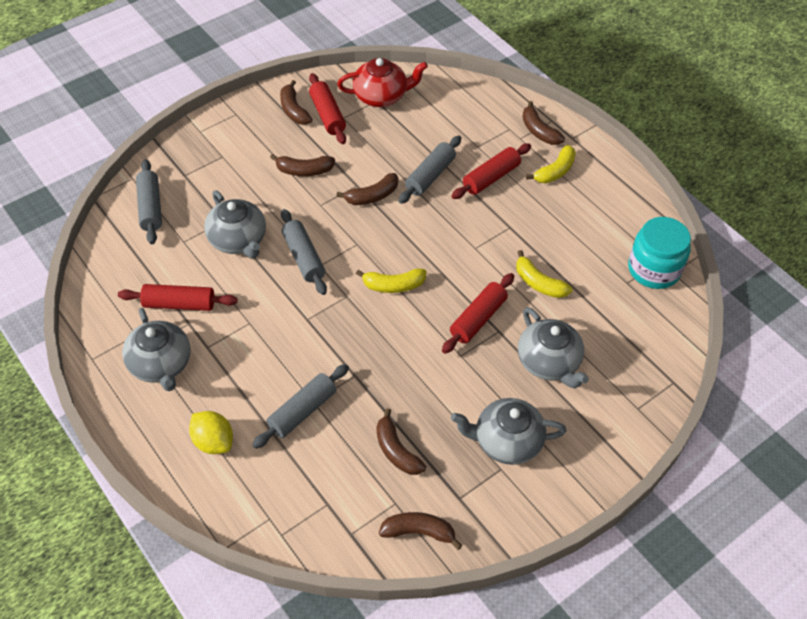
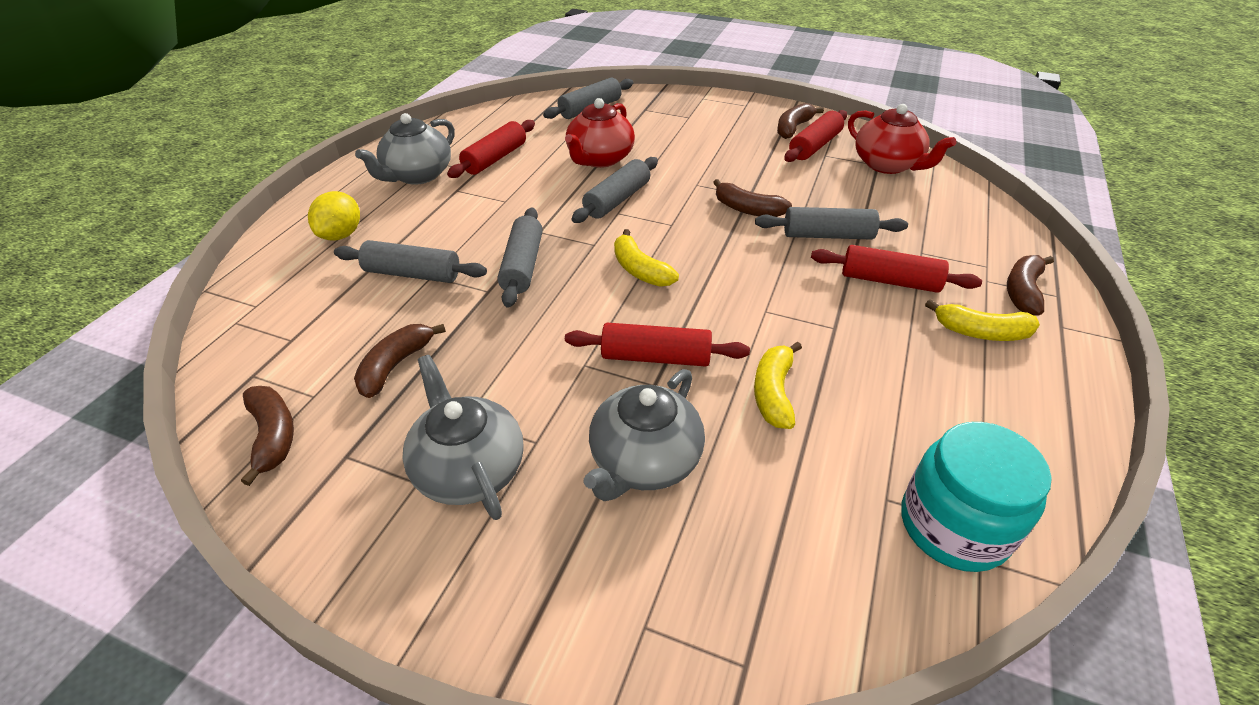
camera: 60 degrees right, 10 degrees down
(179, 304) = (495, 159): red rolling pin -> red rolling pin turned 60 degrees clockwise
(238, 240) = (599, 159): grey teapot -> red teapot
(304, 170) = (727, 160): brown banana -> none
(341, 345) = (522, 266): none -> grey rolling pin

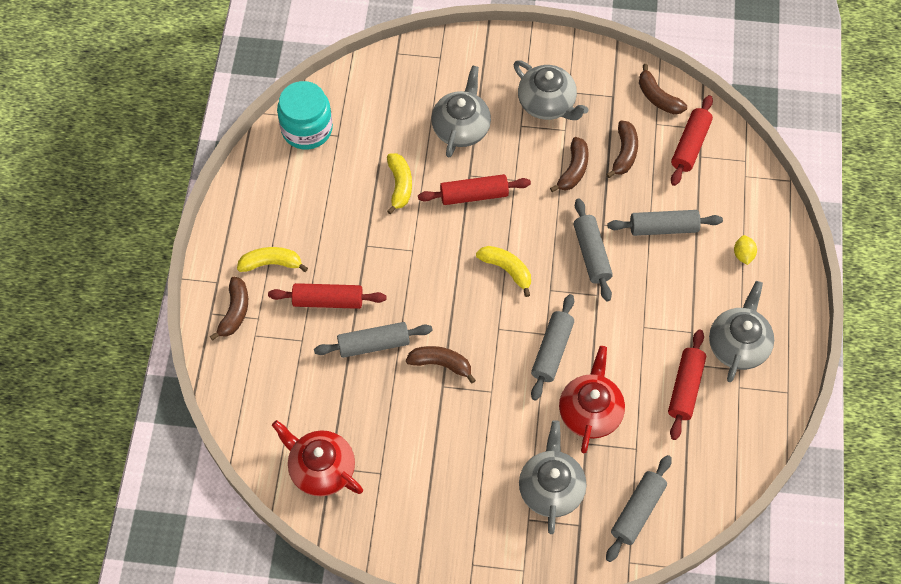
camera: 165 degrees right, 20 degrees up
(341, 235) = (743, 254): yellow lemon -> yellow lemon, size x0.64
(660, 127) = (551, 488): none -> grey teapot
(793, 128) = (415, 522): brown banana -> brown banana (573, 170)
(814, 146) = (391, 488): red rolling pin -> red rolling pin (690, 145)

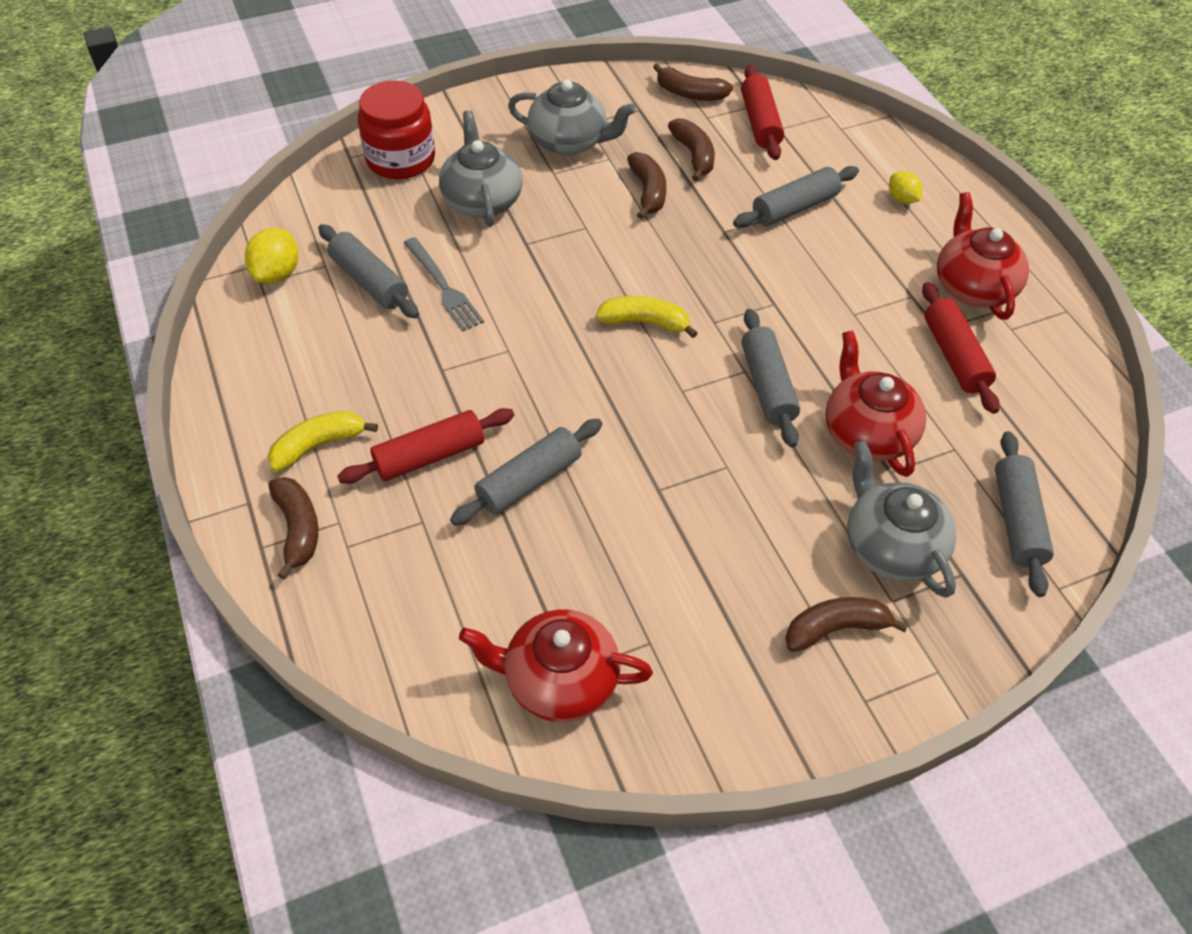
camera: 30 degrees left, 10 degrees down
(307, 129) = (277, 273): turquoise jar -> yellow lemon
(400, 185) = (443, 287): yellow banana -> grey fork
(428, 70) = (401, 159): none -> red jar
(441, 364) = (637, 464): brown banana -> brown banana (835, 628)
(474, 195) = (546, 261): red rolling pin -> none
(591, 254) = (734, 265): grey rolling pin -> grey rolling pin (369, 281)
(738, 345) = (972, 287): grey teapot -> red teapot

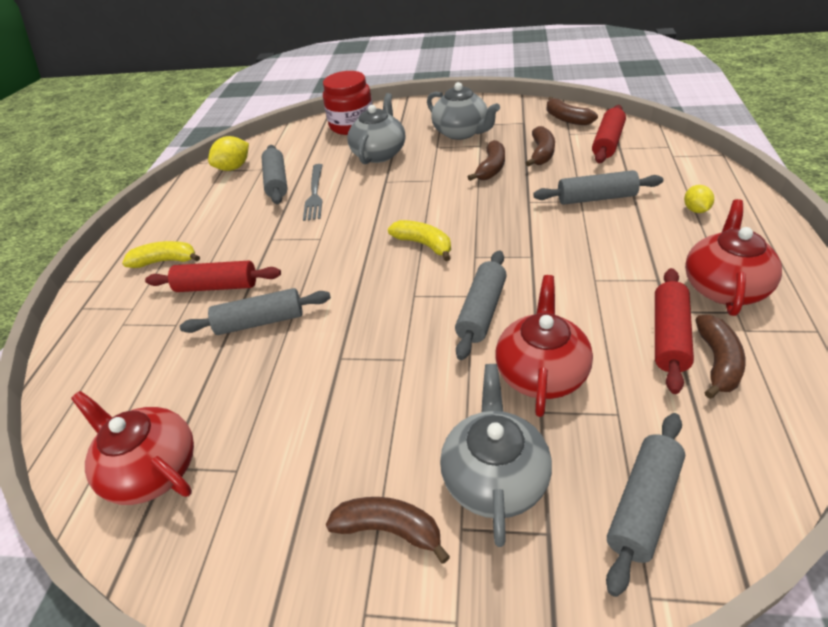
camera: 35 degrees right, 10 degrees down
(298, 529) = (108, 304): brown banana -> brown banana (717, 362)

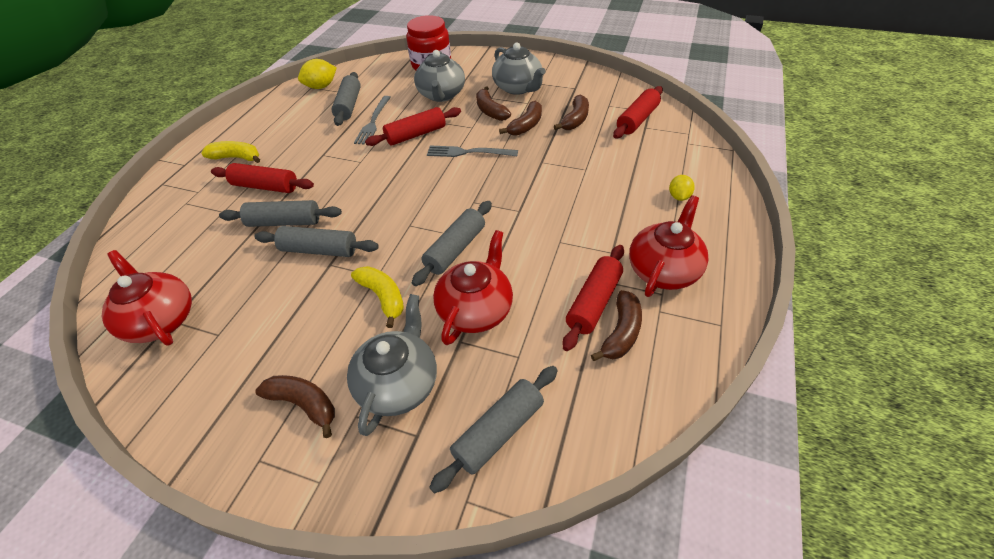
camera: 10 degrees right, 5 degrees up
(371, 199) = (416, 135): none -> red rolling pin
(379, 153) = (441, 95): grey teapot -> grey teapot turned 150 degrees clockwise
(424, 244) = (438, 183): yellow banana -> yellow banana (383, 297)
(441, 206) = (468, 152): none -> grey fork
(567, 119) = (614, 91): brown banana -> brown banana (490, 111)
(596, 198) = (599, 169): grey rolling pin -> grey rolling pin (319, 250)

